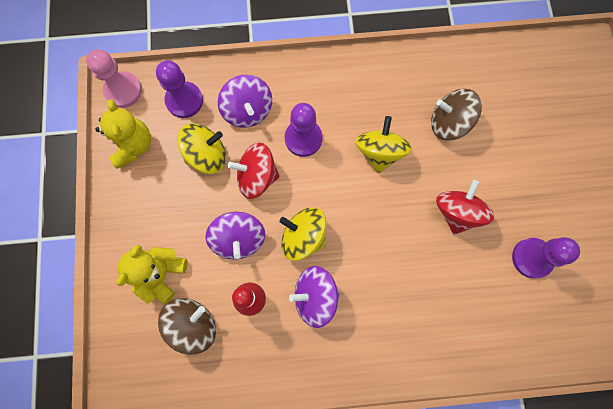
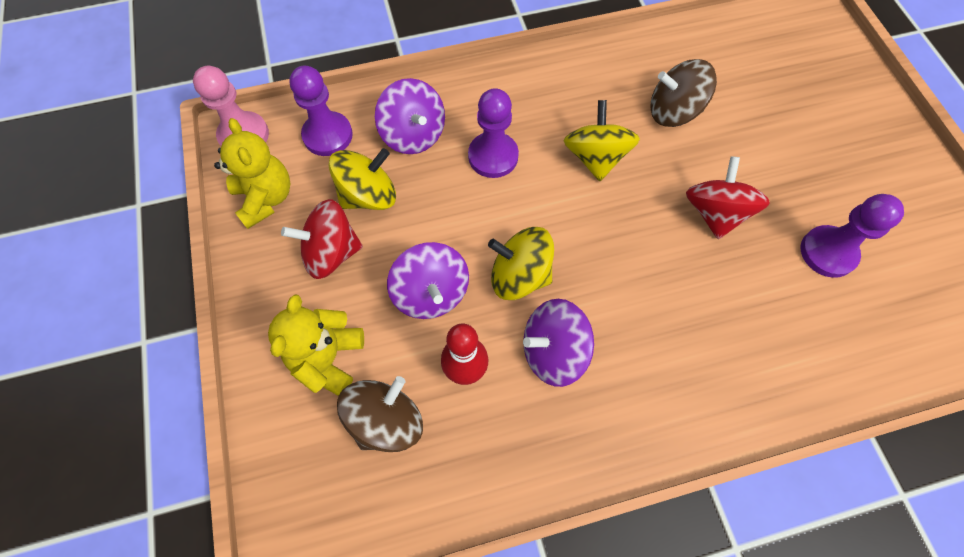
camera: 10 degrees left, 10 degrees down
(257, 177) = (441, 211): red spinning top -> red spinning top (331, 252)

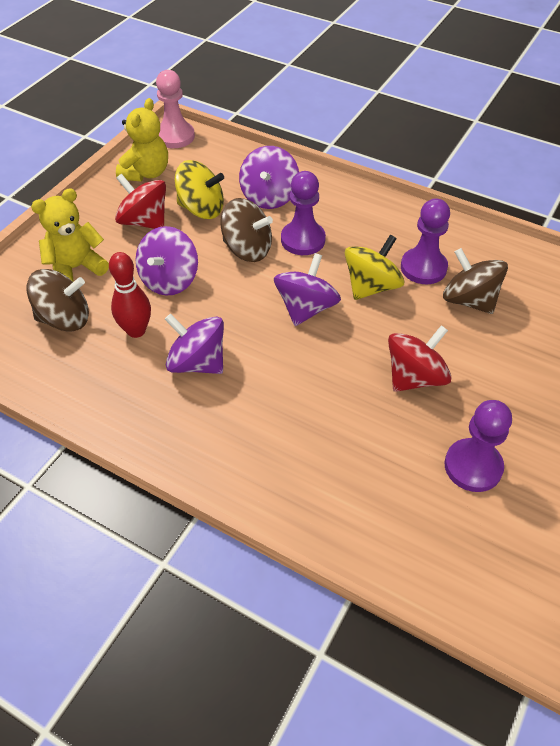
camera: 45 degrees right, 15 degrees down
(328, 135) = (219, 165): purple pawn -> purple pawn (423, 268)
(459, 204) = (247, 249): none -> brown spinning top
(519, 275) = (232, 310): yellow spinning top -> none
(572, 221) = (306, 308): none -> purple spinning top

